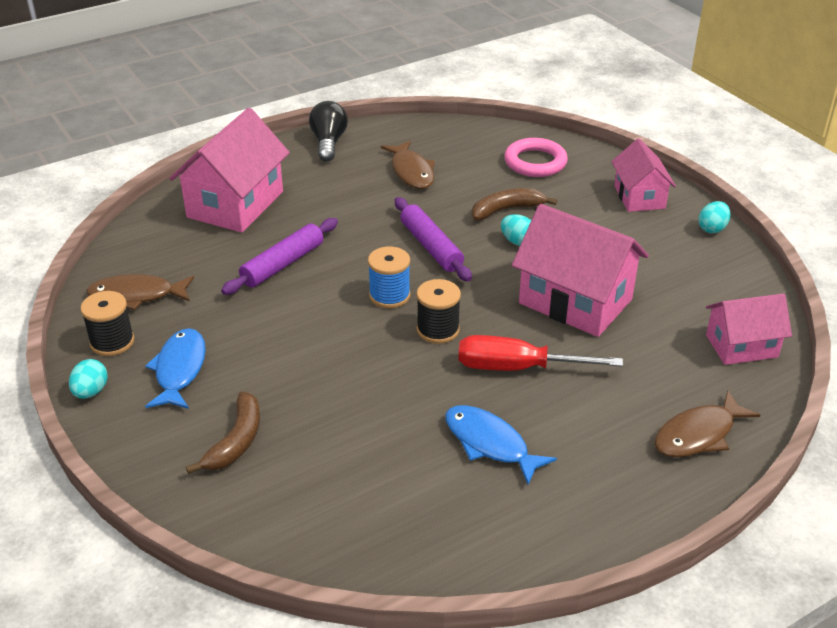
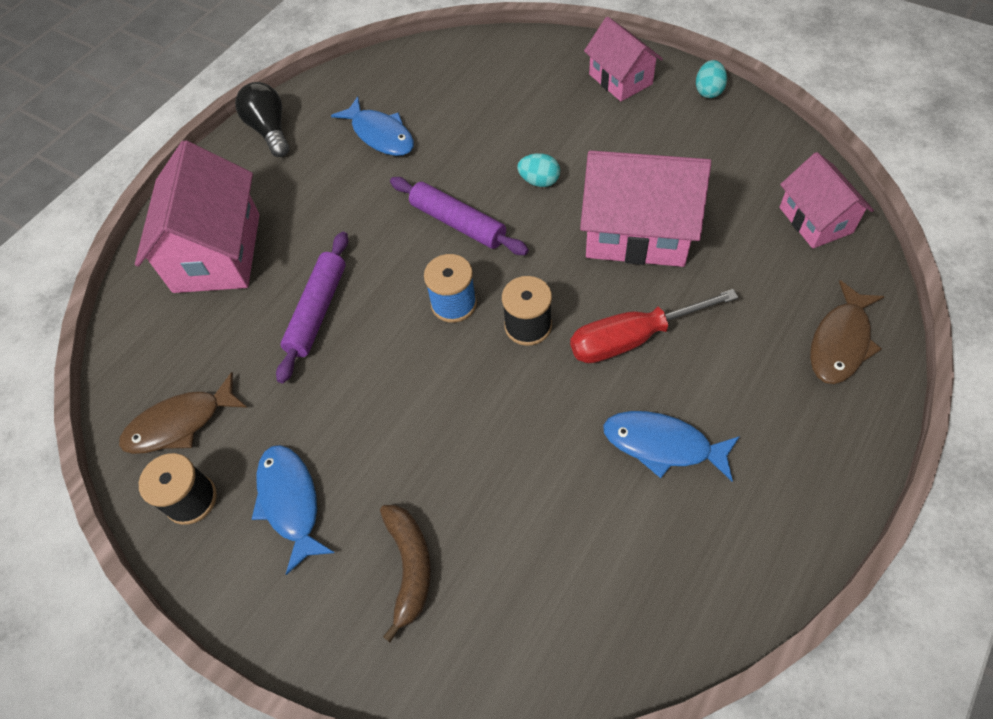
camera: 20 degrees left, 20 degrees up
(91, 392) = (208, 579): turquoise egg -> none
(411, 172) = (380, 135): brown fish -> blue fish
(506, 210) = (504, 145): brown banana -> none
(535, 162) = (497, 74): pink ring -> none
(741, 346) = (815, 220): pink house -> pink house turned 75 degrees counterclockwise

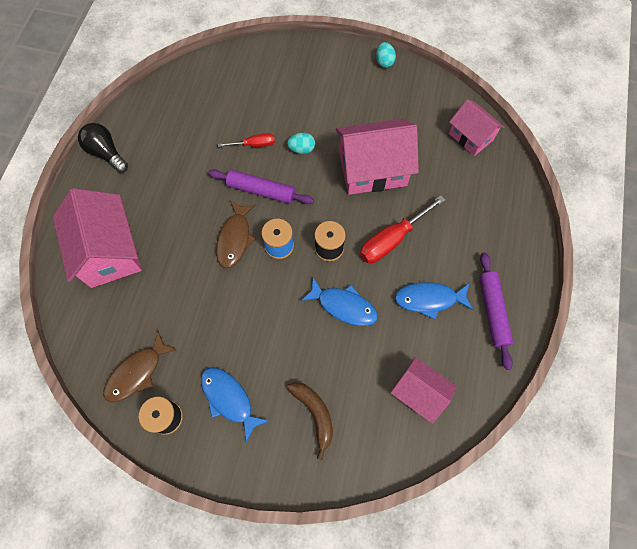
camera: 25 degrees left, 10 degrees up
(318, 311) = (195, 274): purple rolling pin -> purple rolling pin (492, 311)
(380, 135) = (185, 139): blue fish -> blue fish (343, 306)
(472, 161) = (254, 144): none -> red screwdriver
(620, 79) = (327, 64): pink house -> pink house (418, 393)
(840, 342) = (504, 210): brown fish -> brown fish (235, 239)

